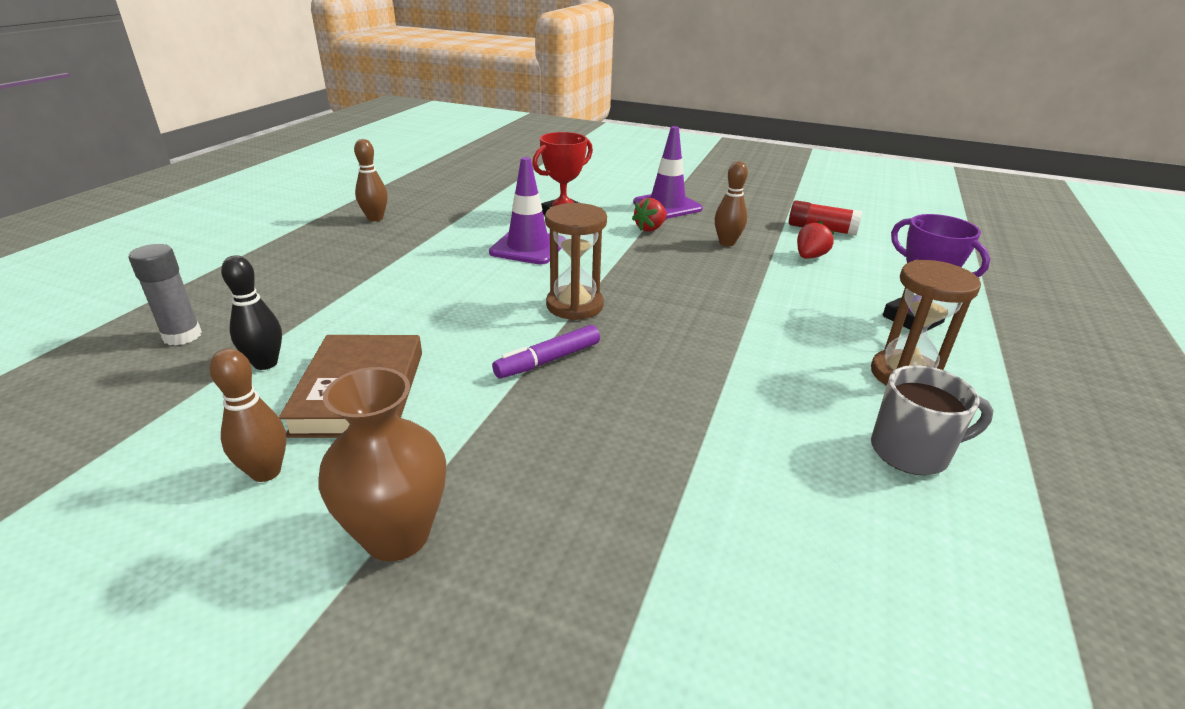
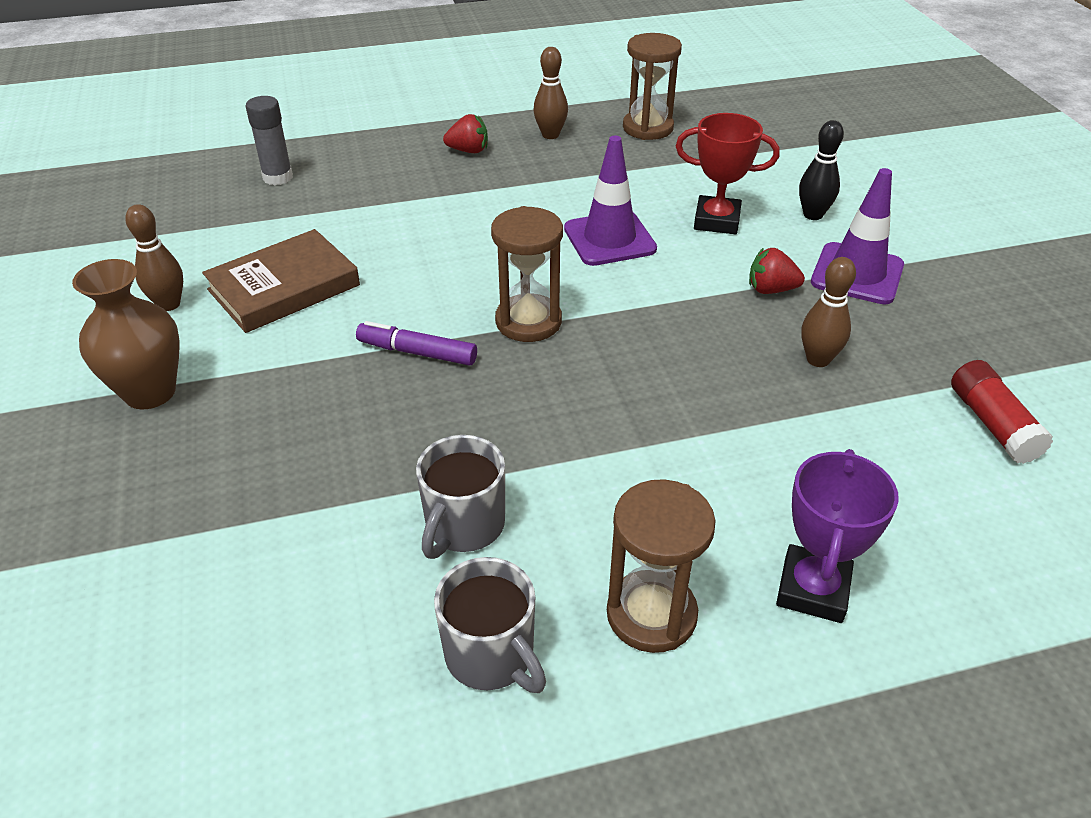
camera: 55 degrees right, 10 degrees up
(265, 363) = (279, 229): black bowling pin -> black bowling pin (813, 215)
(432, 192) = (648, 128): none -> brown hourglass
(770, 414) = (464, 526): none -> grey mug
(809, 257) = (879, 441): red strawberry -> red strawberry (468, 151)

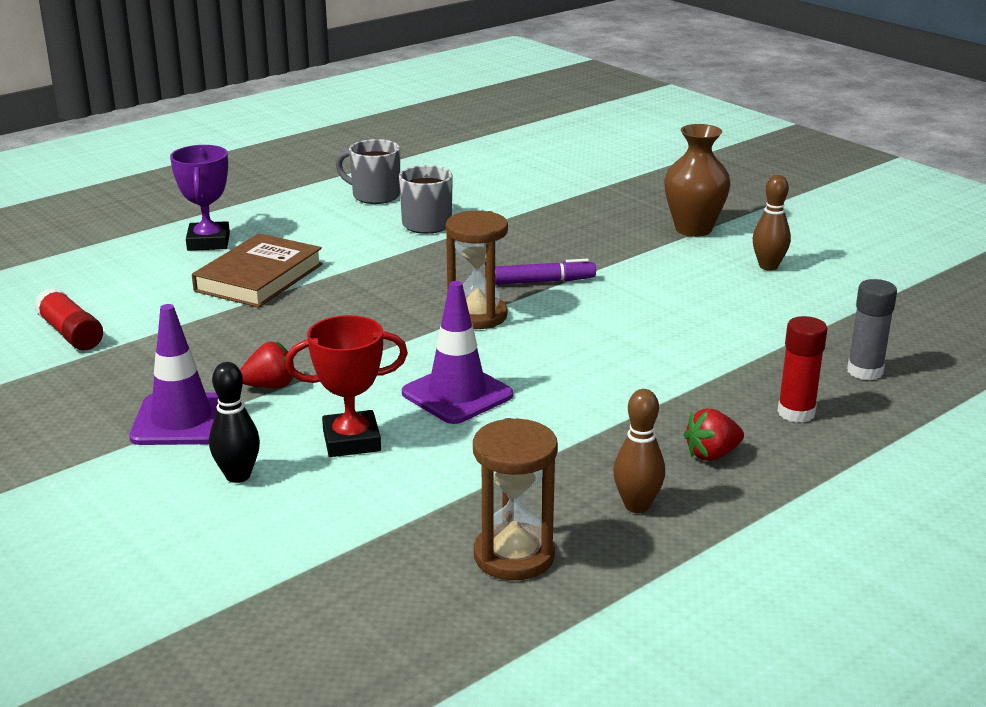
camera: 155 degrees right, 15 degrees down
(284, 287) = (702, 293): brown book -> brown book (259, 277)
(375, 162) = (796, 413): none -> red glue stick
(651, 614) = (299, 219): brown hourglass -> none
(818, 359) = (216, 343): brown bowling pin -> none

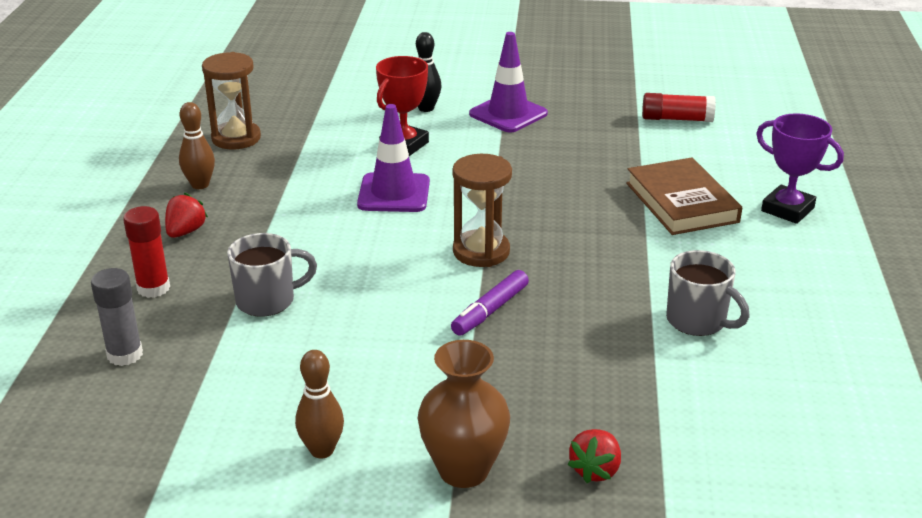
camera: 135 degrees right, 5 degrees up
(270, 386) = (505, 147): red strawberry -> red strawberry (595, 470)
(374, 195) = (813, 330): grey mug -> grey mug (267, 301)

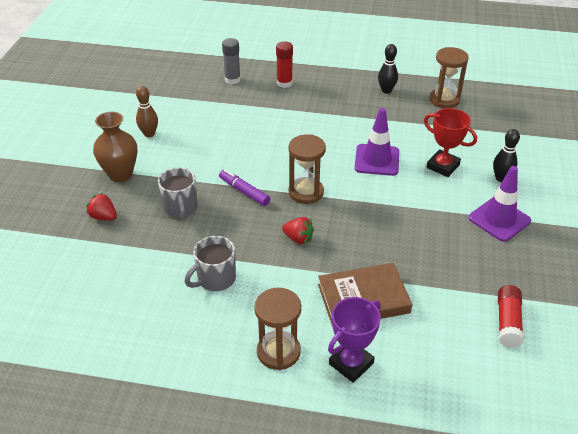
camera: 95 degrees right, 10 degrees up
(185, 232) = (336, 89): red strawberry -> red strawberry (298, 238)
(200, 185) = (386, 90): brown bowling pin -> black bowling pin
(267, 301) = (268, 116): grey mug -> grey mug (180, 208)
(799, 259) = (278, 352): none -> brown hourglass

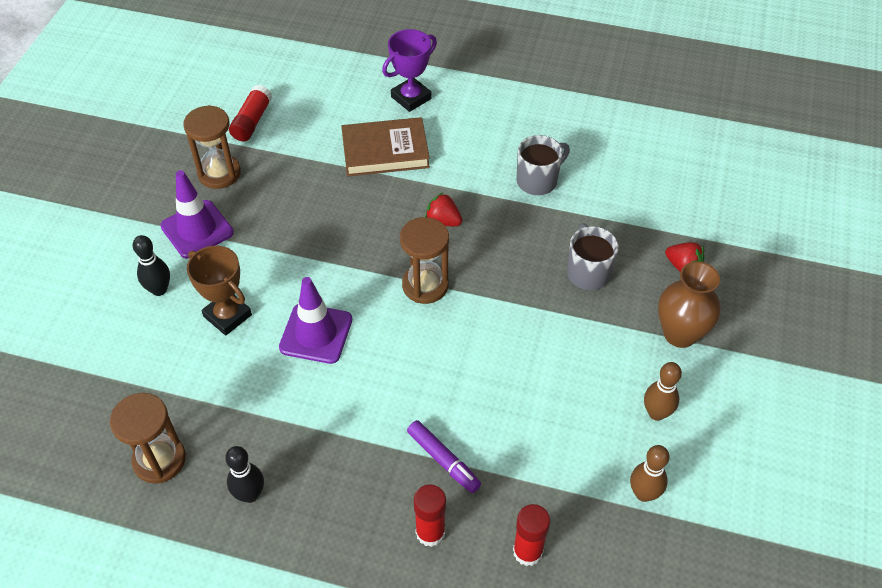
camera: 175 degrees left, 10 degrees up
(166, 102) = (643, 493): none -> brown bowling pin
(232, 79) = (527, 551): grey glue stick -> red glue stick
(244, 191) = (506, 292): purple marker -> purple marker (443, 460)
(278, 352) = (475, 110): brown hourglass -> brown hourglass (219, 173)
(443, 166) = (227, 316): red trophy -> brown trophy

